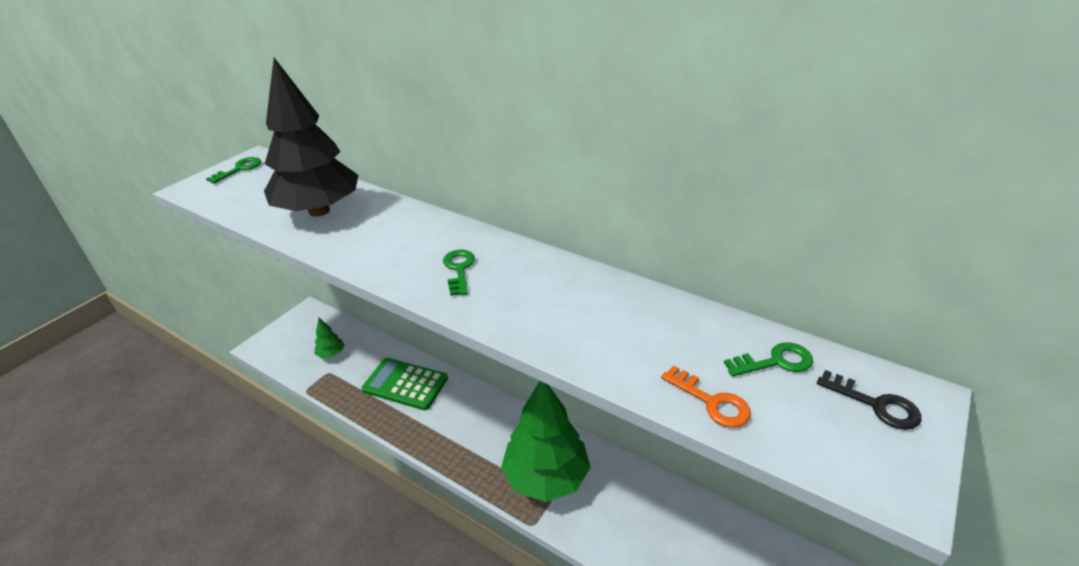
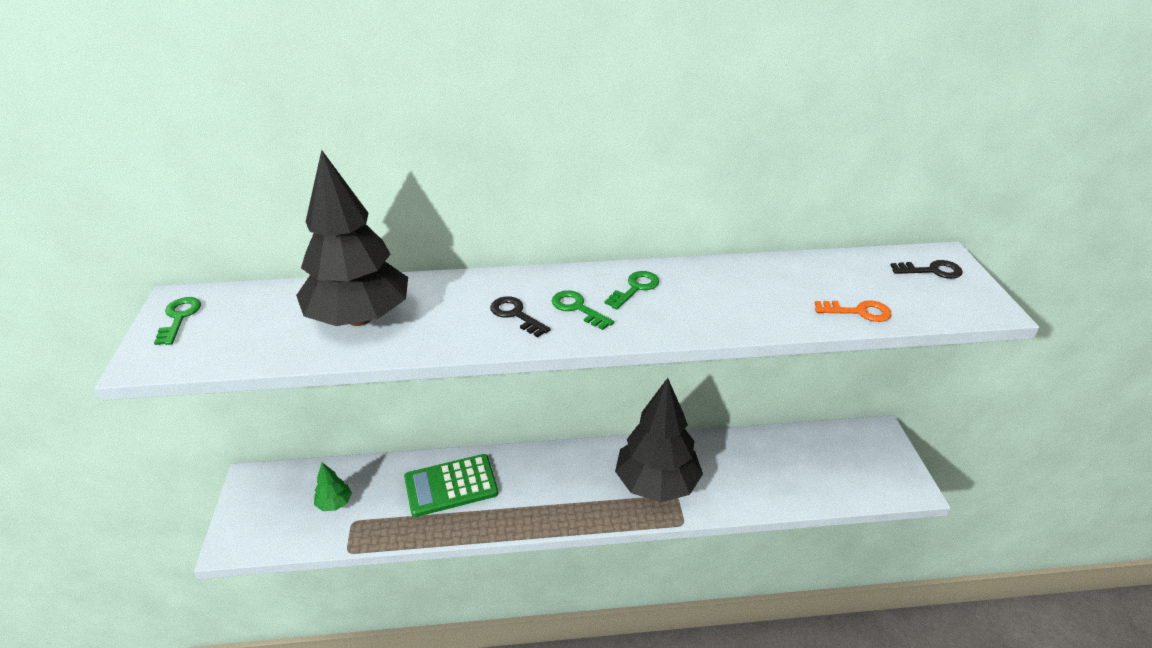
camera: 40 degrees left, 0 degrees up
(410, 253) = (516, 315): none -> black key
(546, 477) = (656, 484): green tree -> black tree
(775, 362) = (860, 272): green key -> green key (635, 288)

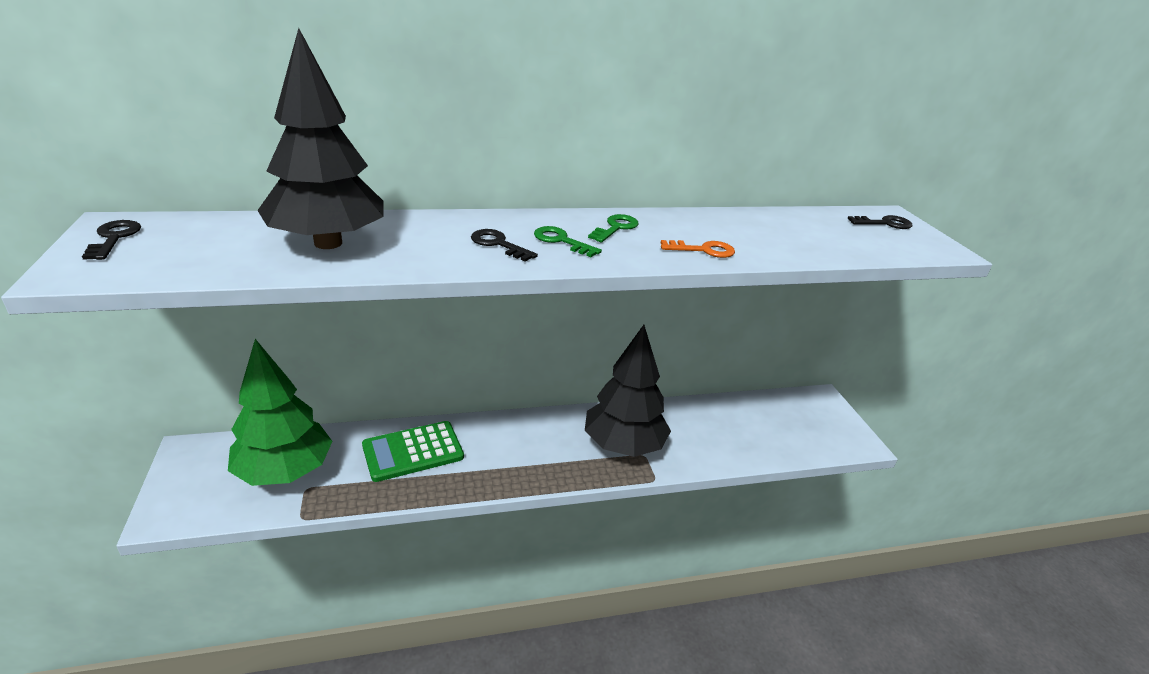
camera: 10 degrees left, 5 degrees down
(179, 318) = (114, 238): green key -> black key
(334, 503) = (285, 471): green tree -> green tree, size x2.37
(858, 312) = (831, 250): orange key -> orange key (703, 250)

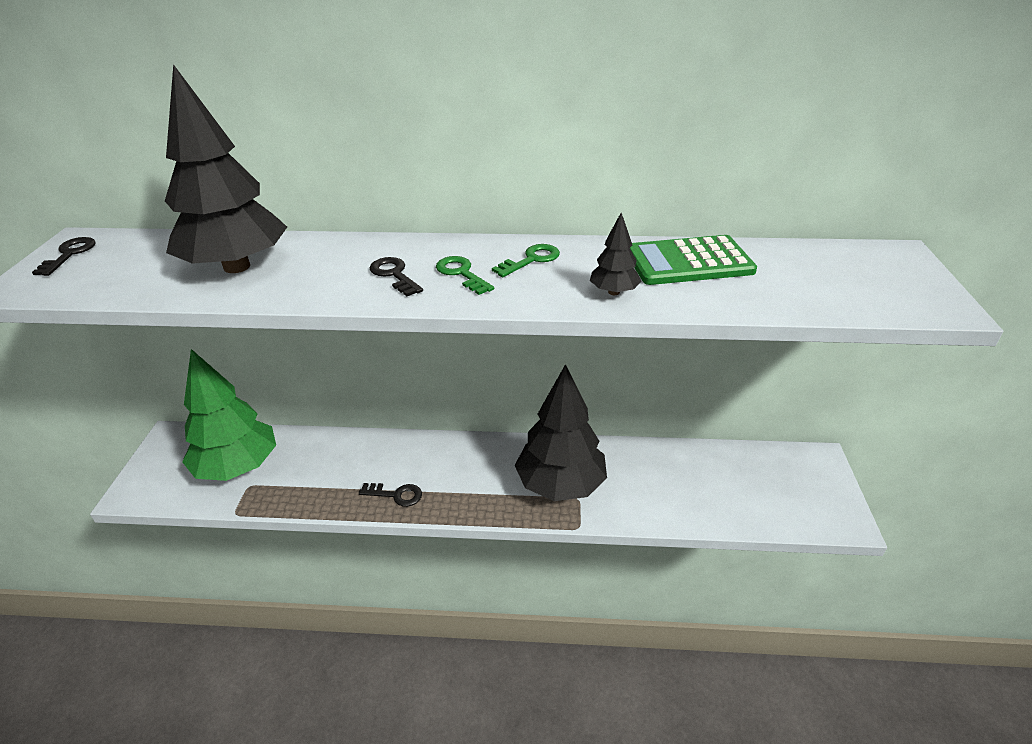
camera: 20 degrees right, 5 degrees up
(413, 451) = (353, 463): green calculator -> green calculator (688, 262)
(703, 250) = (613, 292): orange key -> black tree
(884, 223) = (879, 265): black key -> black key (396, 495)

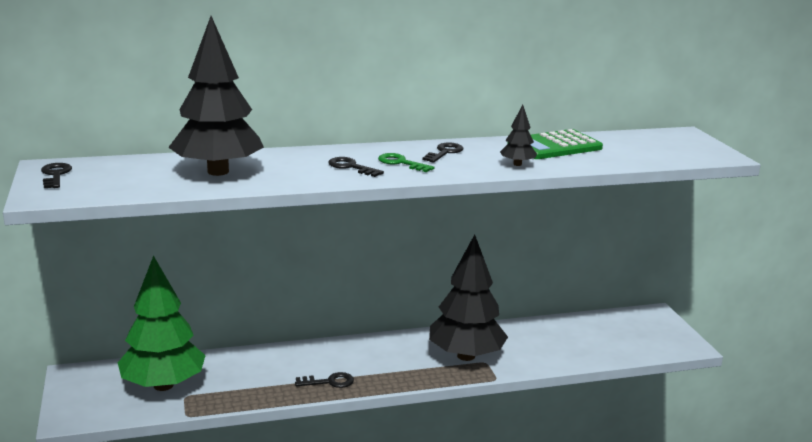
camera: 20 degrees left, 15 degrees down
(531, 260) = (444, 152): green key -> black key

